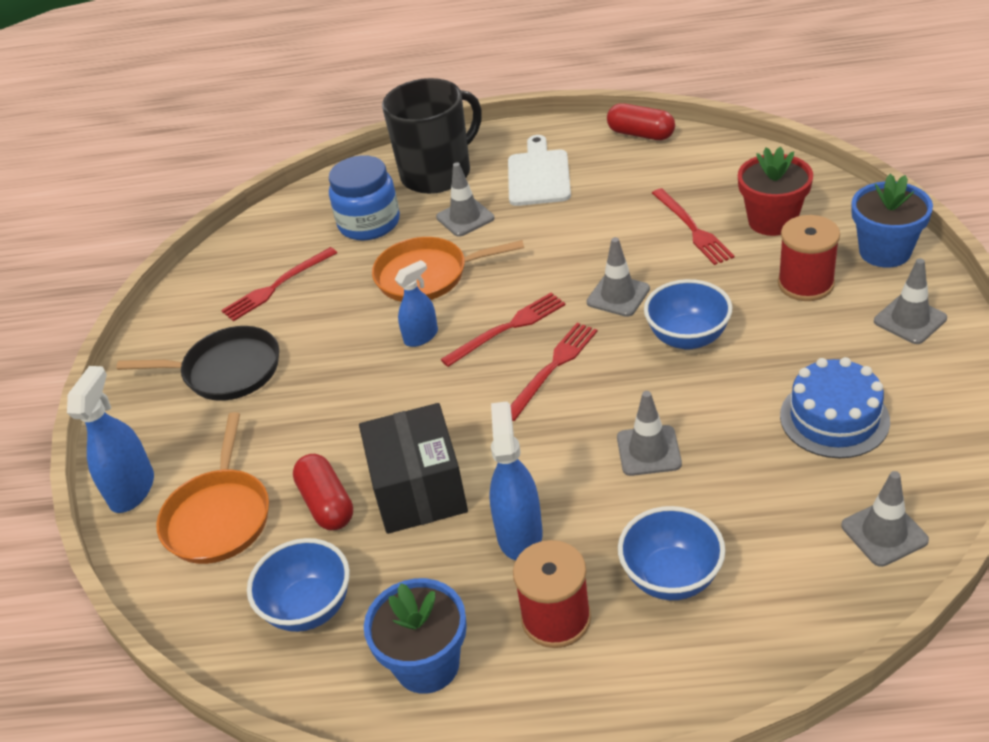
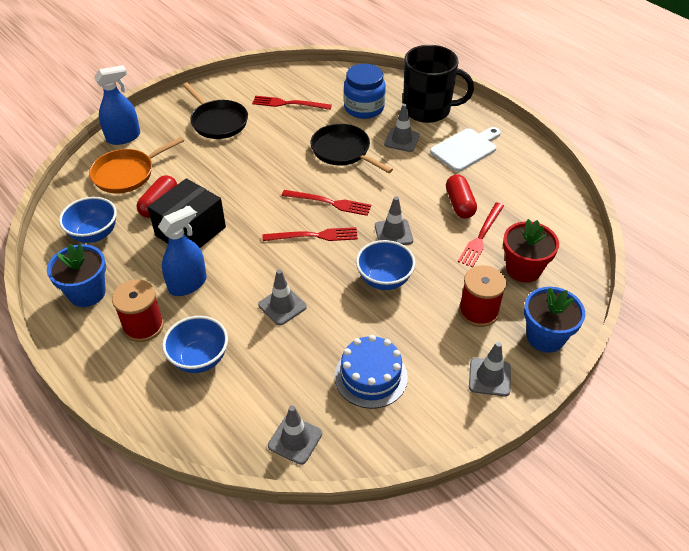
camera: 45 degrees right, 5 degrees up
(421, 336) = (296, 174): blue spray bottle -> none
(427, 276) = (343, 151): orange pan -> black pan
(641, 134) = (547, 171): red capsule -> red capsule (459, 204)

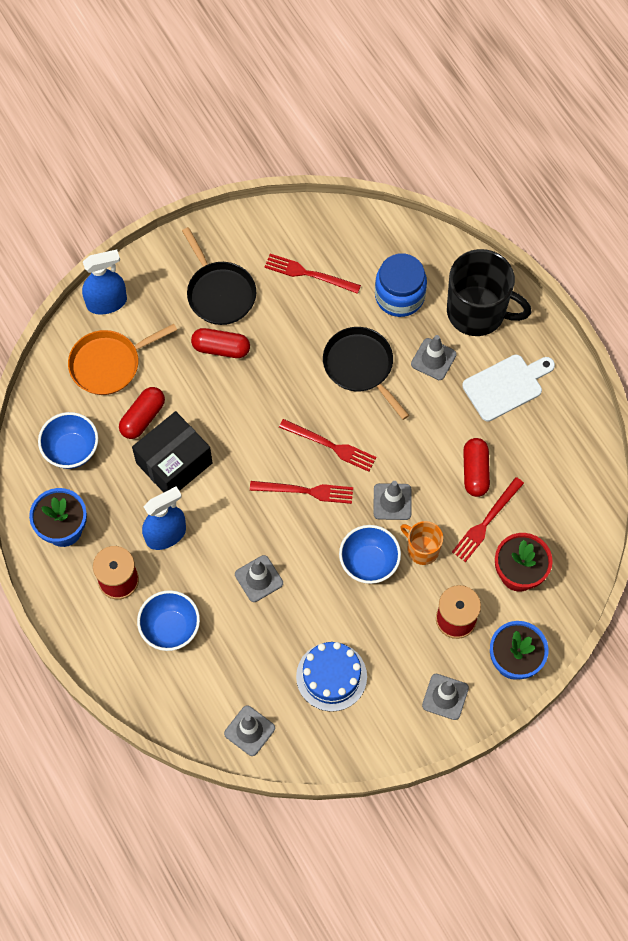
camera: 10 degrees right, 20 degrees up
(223, 153) = (221, 348): none -> red capsule
(430, 263) = (422, 549): none -> orange mug

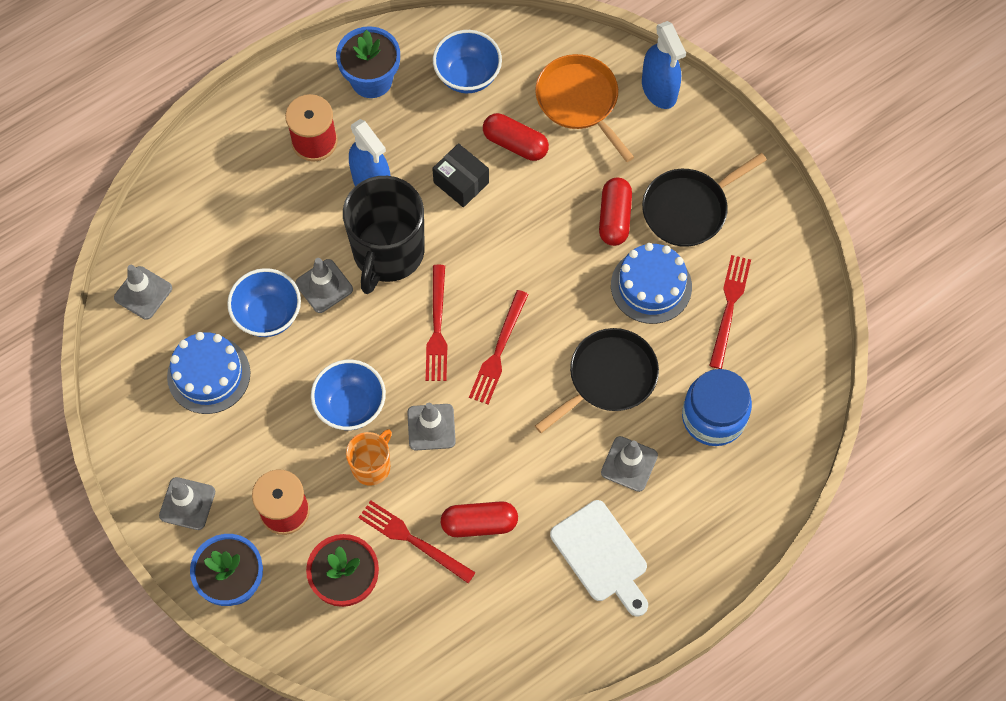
camera: 85 degrees right, 0 degrees up
(170, 628) = (260, 200): blue bowl -> blue bowl (268, 315)
(174, 463) = (461, 182): black box -> black box, size x0.62
(284, 328) = (651, 286): none -> blue cake
(477, 312) = (703, 515): black mug -> black mug (388, 252)

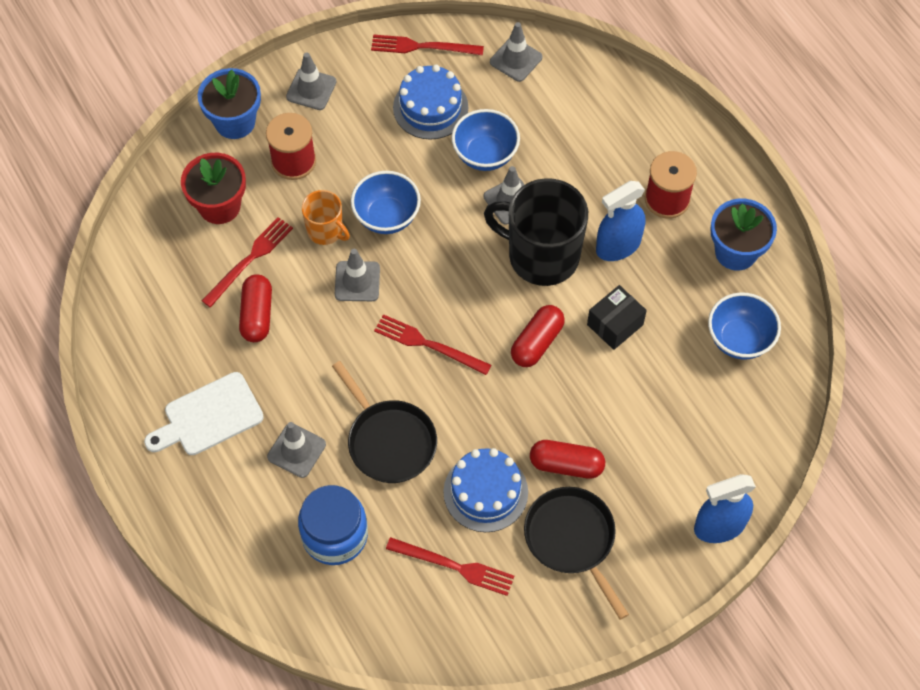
camera: 95 degrees right, 5 degrees down
(437, 328) = (458, 293): red fork -> red fork (422, 47)
(515, 144) = (657, 378): red capsule -> red capsule (537, 342)
(579, 101) = (707, 444): orange pan -> none

